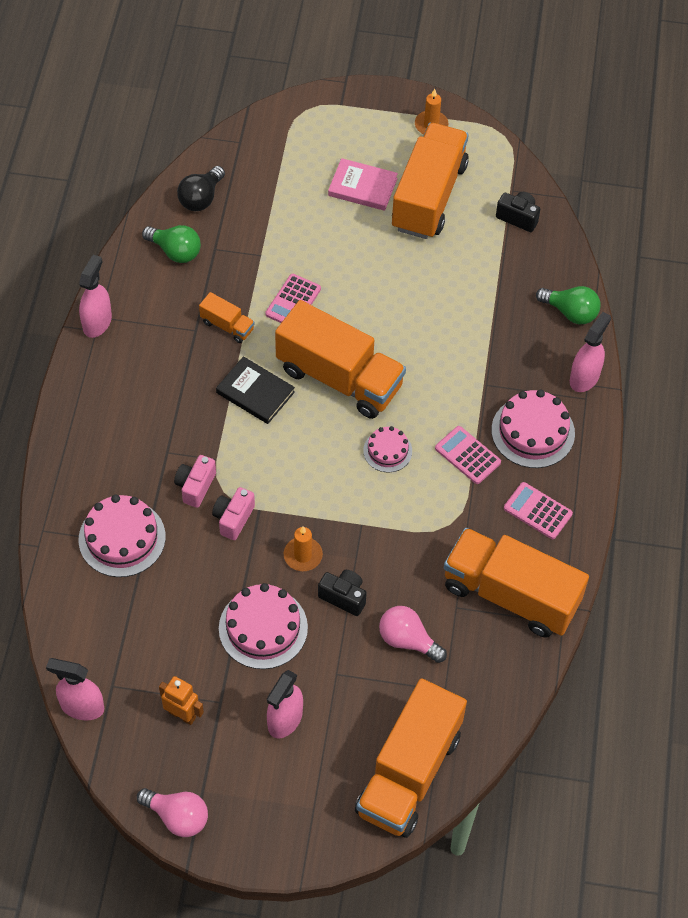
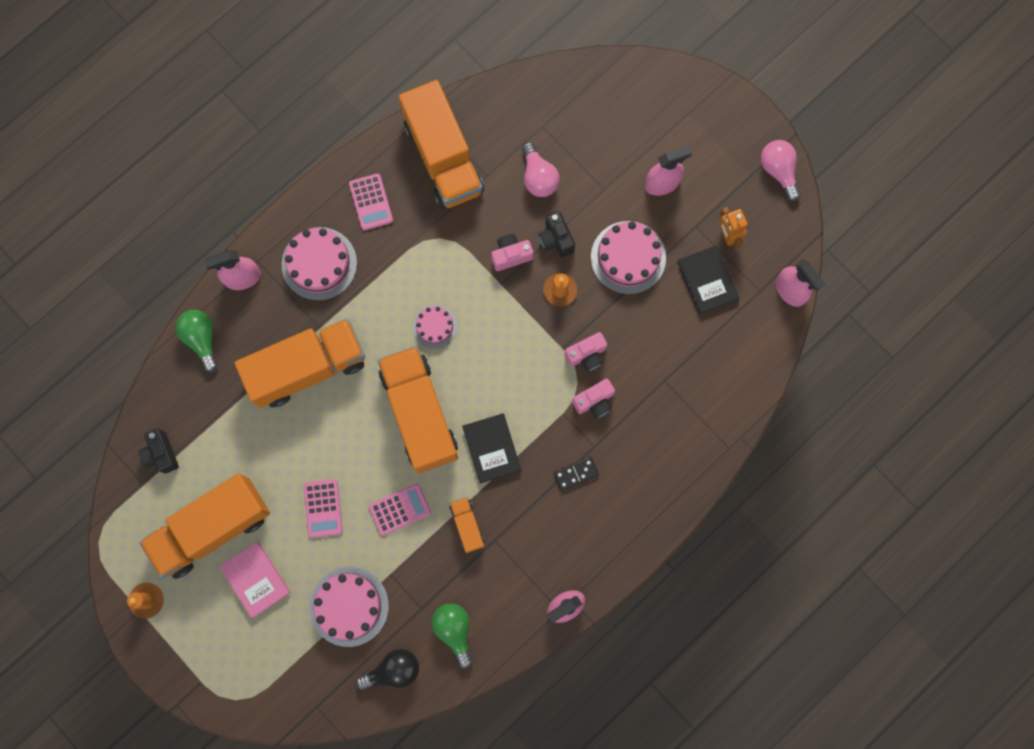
camera: 140 degrees left, 20 degrees up
(122, 538) = (676, 399): pink cake -> pink cake (349, 606)
(166, 421) = (576, 474): none -> black domino
(170, 660) = (707, 281): none -> black book
(373, 554) = (511, 255): none -> pink camera
(409, 773) = (610, 91): orange truck -> orange truck (307, 368)
(467, 455) = (381, 280): pink calculator -> pink calculator (323, 508)

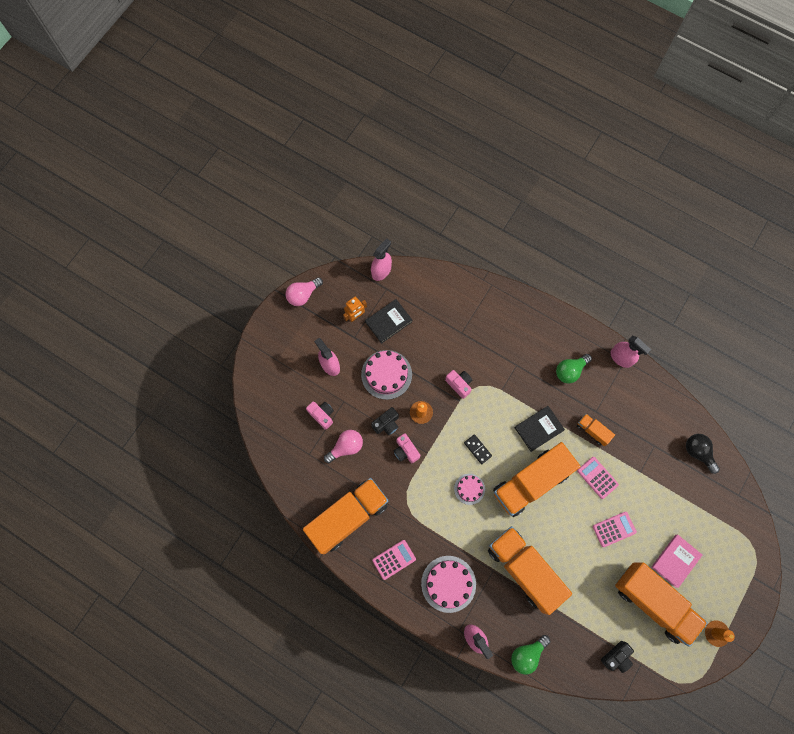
camera: 105 degrees left, 5 degrees down
(349, 606) = (669, 493): pink cake -> none
(454, 630) = (660, 421): green light bulb -> green light bulb (570, 371)
(467, 525) = (592, 431): orange truck -> orange truck turned 75 degrees clockwise
(576, 474) = (537, 372): black domino -> black domino (477, 449)
(594, 401) = (488, 372): pink camera -> pink camera (322, 415)

